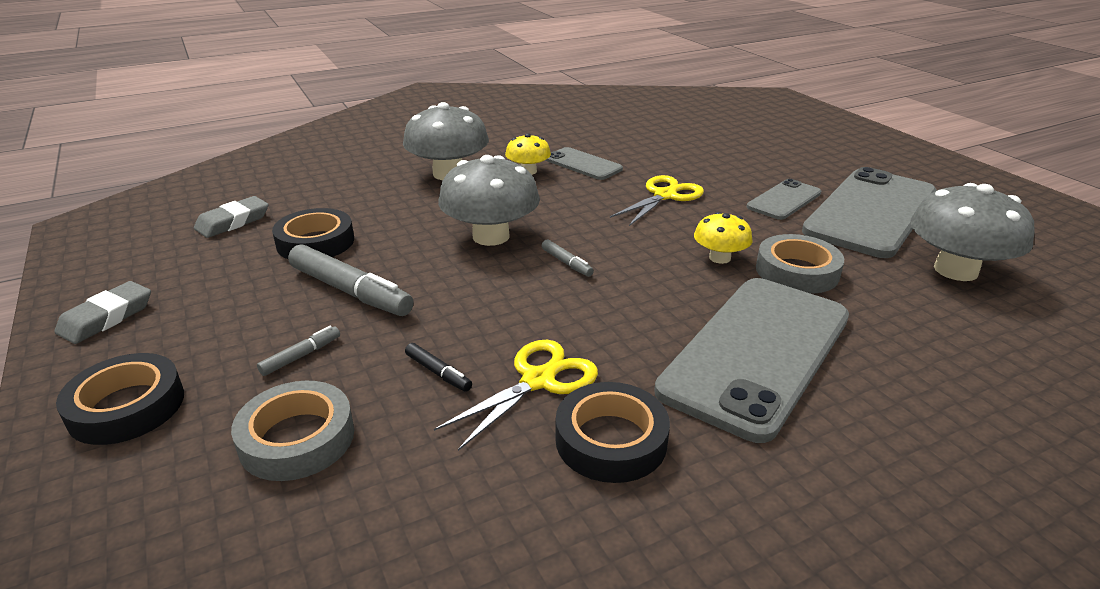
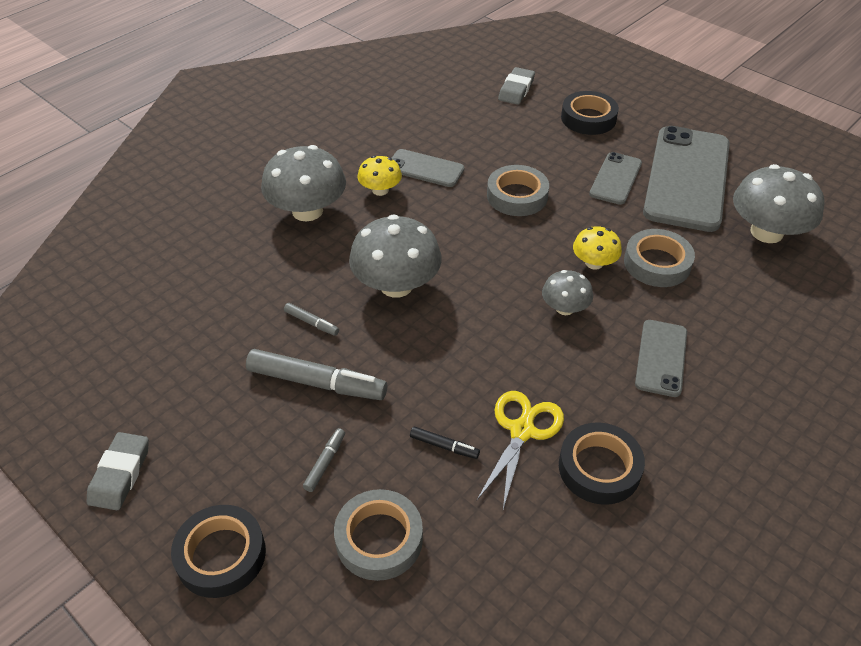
camera: 20 degrees left, 15 degrees up
(233, 222) = (142, 328): grey eraser -> grey eraser (516, 90)
(315, 242) = (243, 333): black tape -> black tape (588, 118)
(566, 263) = (477, 301): grey marker -> grey marker (311, 323)
(661, 287) = (565, 308): none -> grey mushroom
(665, 196) = (517, 196): yellow scissors -> grey tape
(756, 353) = (661, 358): grey phone -> grey phone, size x0.50

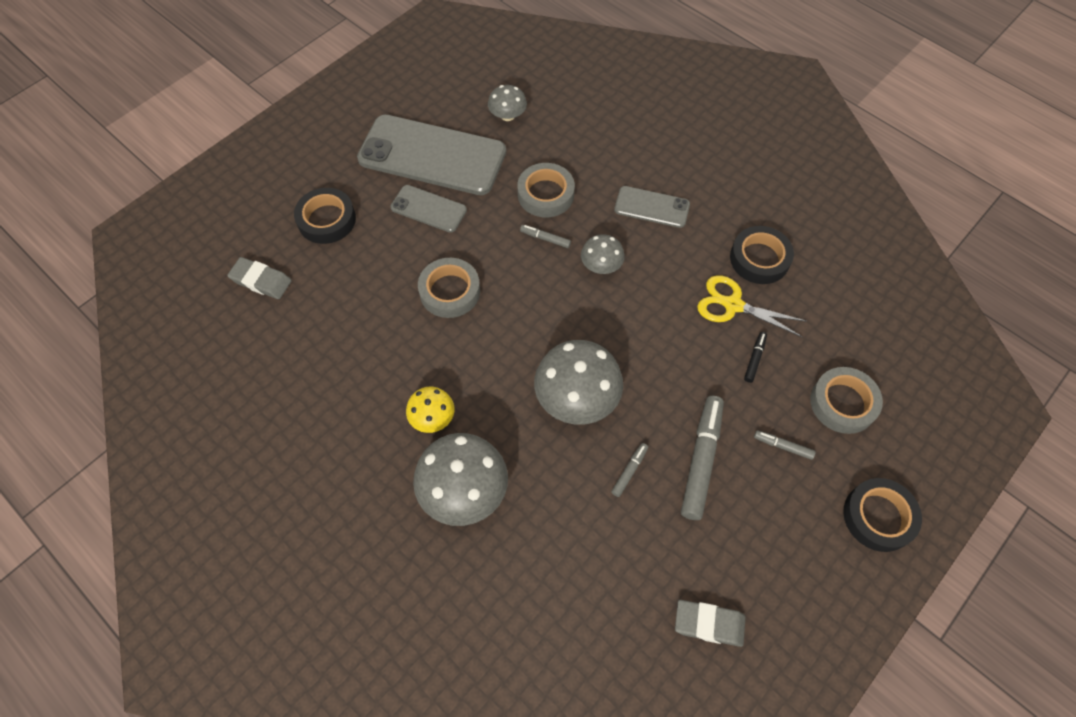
camera: 90 degrees left, 15 degrees up
(120, 474) = (820, 619): grey eraser -> grey eraser (709, 624)
(425, 168) = (398, 374): grey phone -> none
(594, 263) = (545, 238): yellow mushroom -> grey marker
(766, 232) = (507, 115): grey mushroom -> grey mushroom, size x0.55

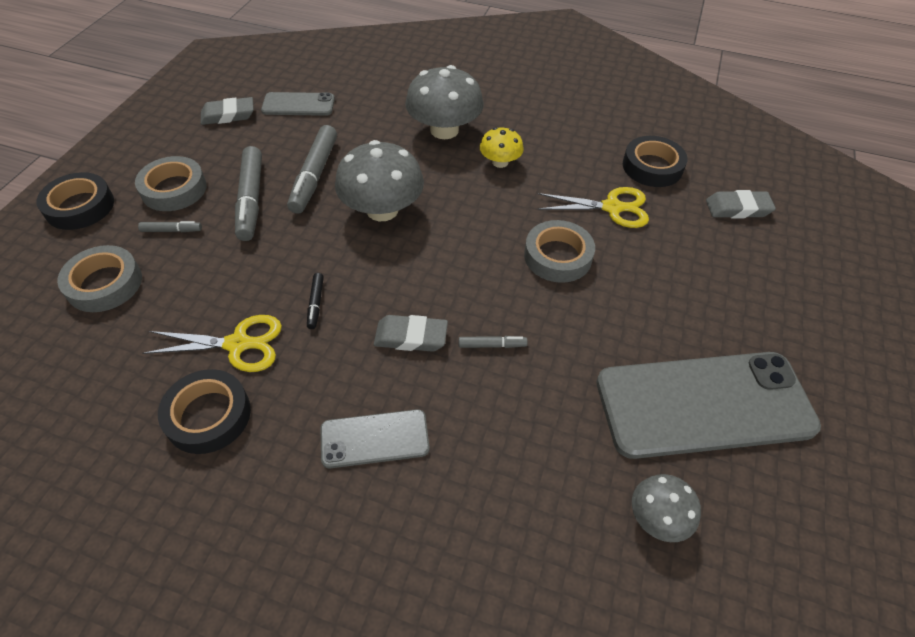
camera: 155 degrees right, 10 degrees down
(326, 220) = (741, 281): black tape -> black tape (652, 167)
(367, 322) = (612, 208): none -> yellow scissors
(428, 209) = (648, 332): grey phone -> grey phone (298, 105)
(545, 194) = (524, 404): grey tape -> grey tape (174, 189)
(601, 265) = (411, 337): grey mushroom -> grey eraser
(629, 471) = (314, 176): grey marker -> grey marker, size x2.12
(754, 359) = (206, 295): black marker -> black marker (315, 304)

